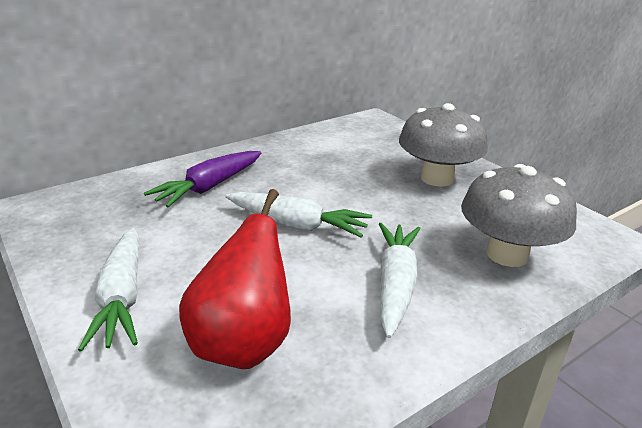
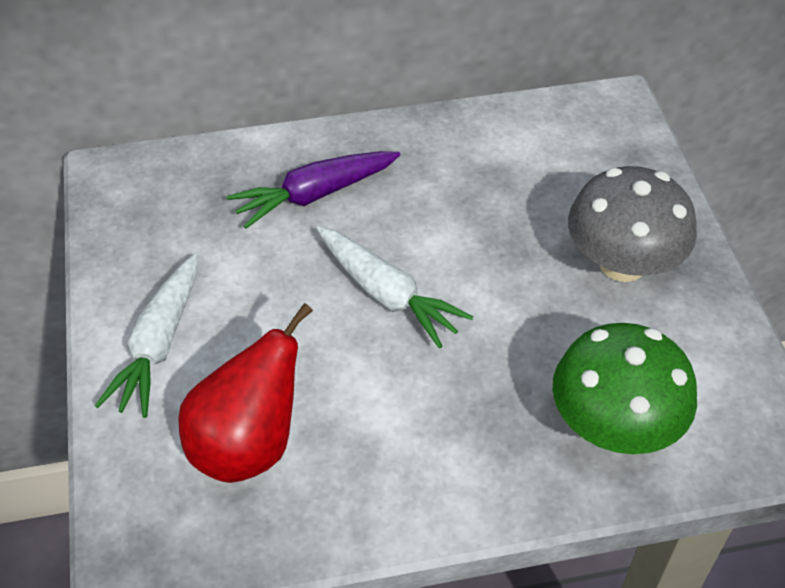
camera: 25 degrees right, 20 degrees up
(395, 284) = (446, 424): white carrot -> none
(507, 254) = (614, 425): grey mushroom -> green mushroom

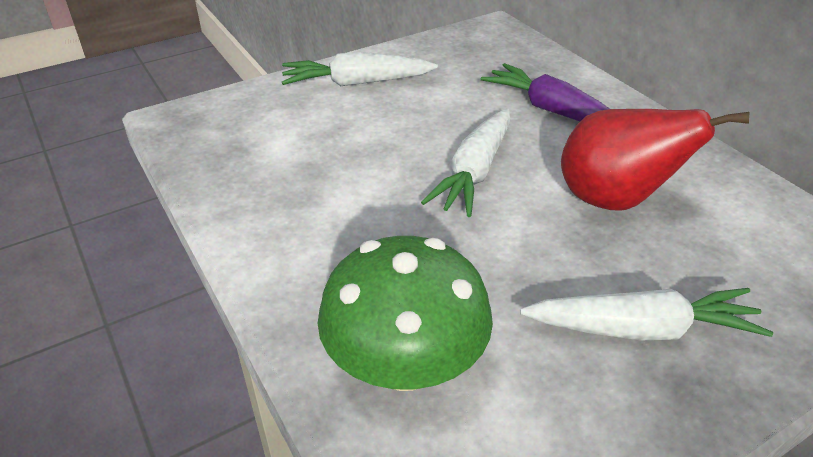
camera: 70 degrees right, 10 degrees down
(248, 445) = (286, 141): red pear -> red pear (614, 200)
(622, 263) = (642, 329): grey mushroom -> white carrot

